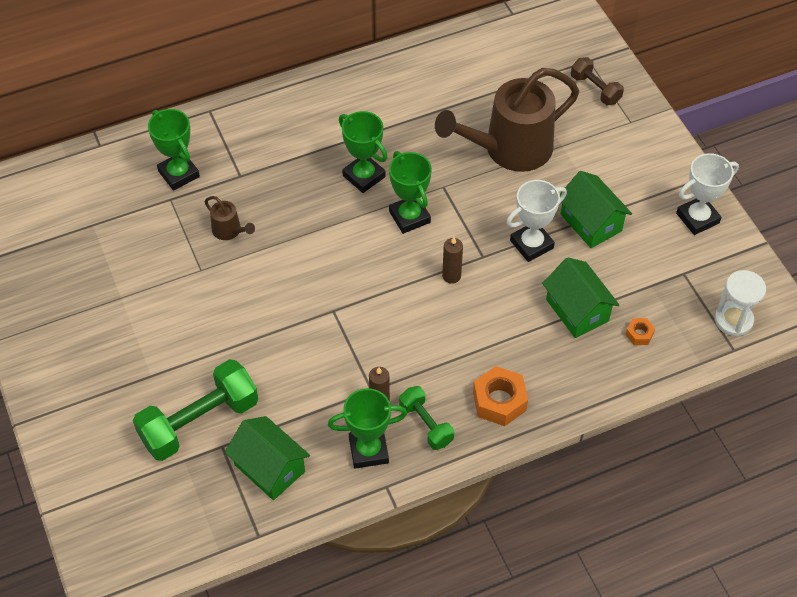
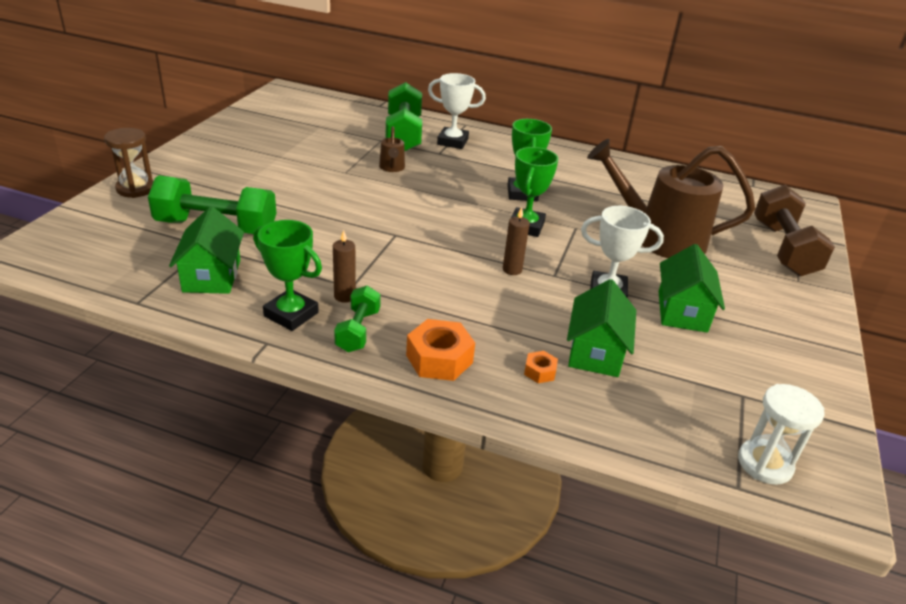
camera: 40 degrees right, 20 degrees down
(71, 442) = (135, 189): none -> brown hourglass
(178, 174) = (403, 135): green trophy -> green dumbbell
(595, 89) = (783, 249): brown dumbbell -> brown dumbbell, size x1.82
(639, 334) = (638, 405): orange nut -> orange nut (539, 371)
(697, 218) = (804, 369): white trophy -> white trophy (452, 142)

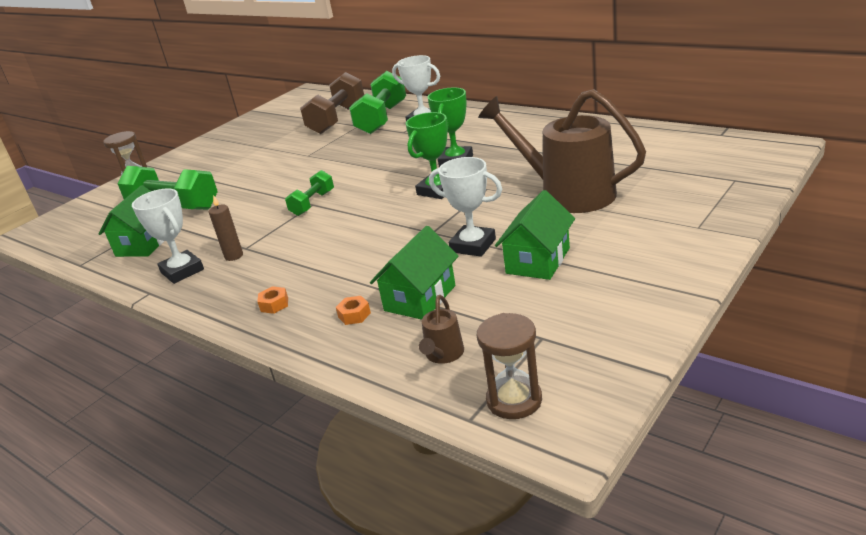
camera: 25 degrees right, 5 degrees down
(291, 314) = (182, 271): green trophy -> white trophy
(358, 330) = (225, 283): green dumbbell -> green dumbbell (313, 203)
(392, 168) = (350, 148): brown watering can -> brown watering can (443, 355)
(439, 359) = (274, 304): orange nut -> orange nut, size x0.51
(512, 270) = (395, 229): brown candle -> none
(764, 464) = (514, 400): white hourglass -> brown hourglass
(783, 249) = (705, 196): brown dumbbell -> brown dumbbell (337, 119)

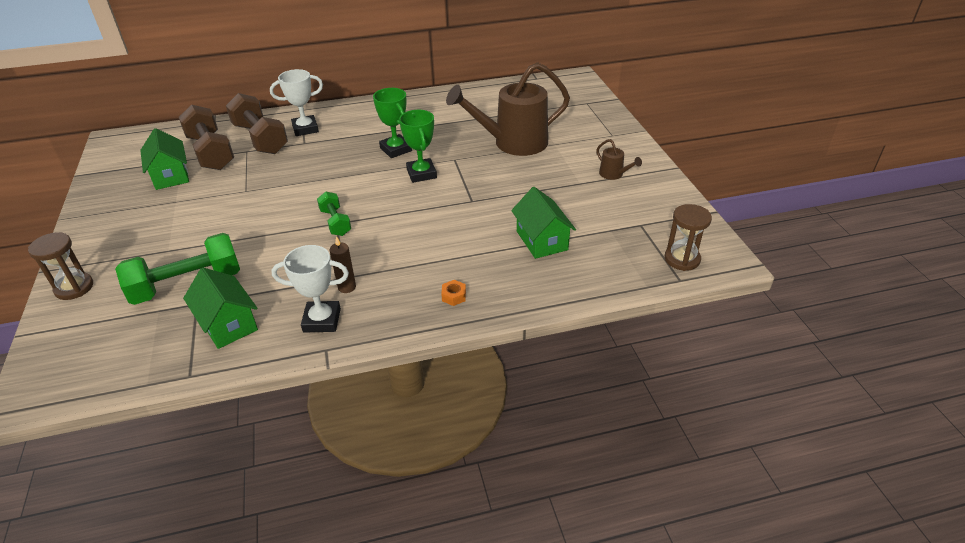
camera: 55 degrees left, 10 degrees up
(354, 315) = (521, 271): orange nut -> none
(382, 119) = (260, 139): green dumbbell -> brown dumbbell
(443, 355) = (612, 260): brown watering can -> brown watering can (614, 175)
(473, 245) = (514, 197): white trophy -> none
(538, 260) = (567, 188): green house -> green house (171, 175)

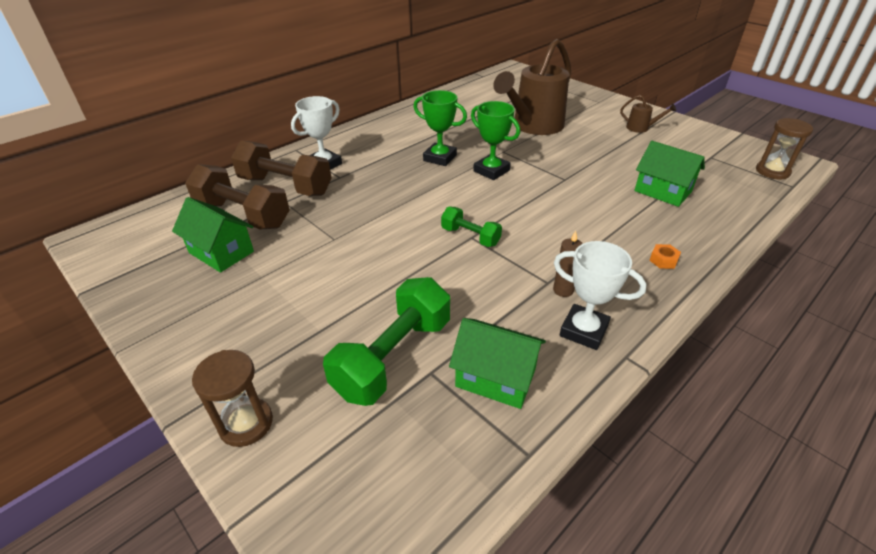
camera: 30 degrees left, 0 degrees up
(322, 320) = (583, 330): white trophy -> white trophy turned 60 degrees clockwise

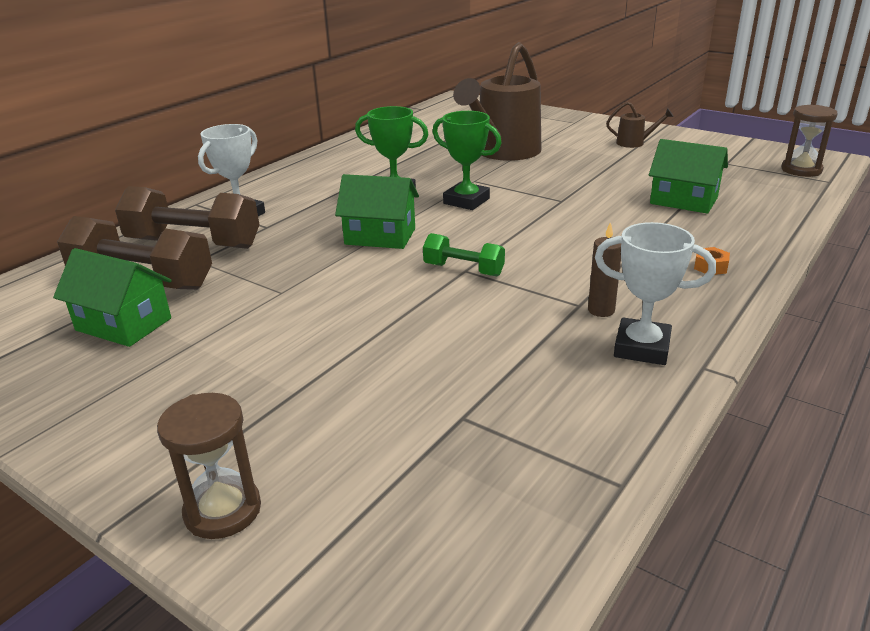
camera: 10 degrees left, 10 degrees down
(393, 357) = (407, 407): green dumbbell -> none
(495, 377) = (549, 410): green house -> green house (380, 236)

